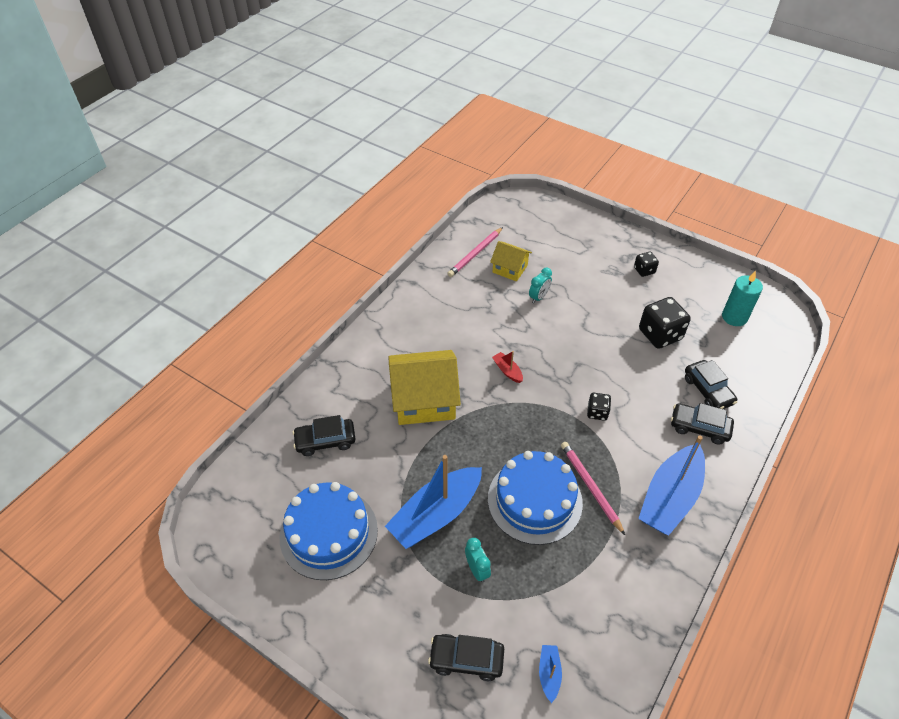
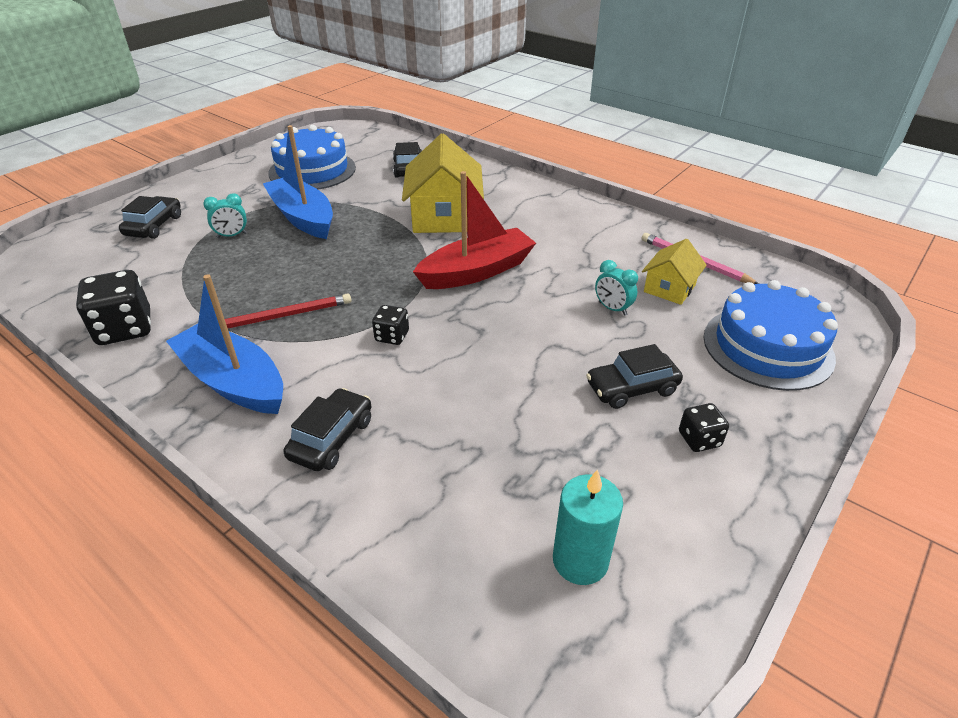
camera: 95 degrees right, 10 degrees down
(507, 371) = (477, 271): red boat -> red boat, size x2.38
(534, 500) = (287, 274): blue cake -> blue cake (767, 347)
(549, 674) = (104, 266): blue boat -> none
(590, 487) = (283, 316): pink pencil -> red pencil
(660, 334) = (534, 430): black dice -> black dice (125, 329)
(708, 390) = (401, 467): black car -> black car (632, 388)

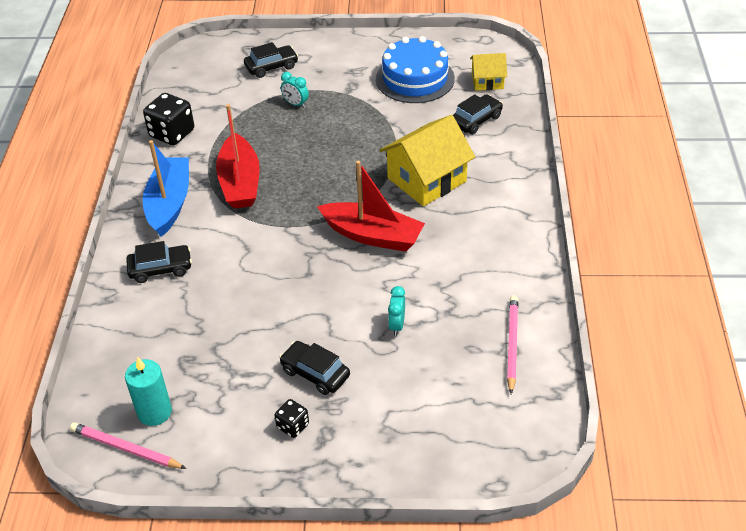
camera: 55 degrees right, 5 degrees up
(283, 316) = (240, 182): red pencil -> red boat
(303, 218) = (349, 117): blue boat -> none
(392, 336) = (264, 239): black dice -> none
(626, 627) = (126, 448): none -> pink pencil
(669, 288) = (456, 345): yellow house -> yellow house (487, 81)
(767, 347) = (431, 428): blue cake -> none

